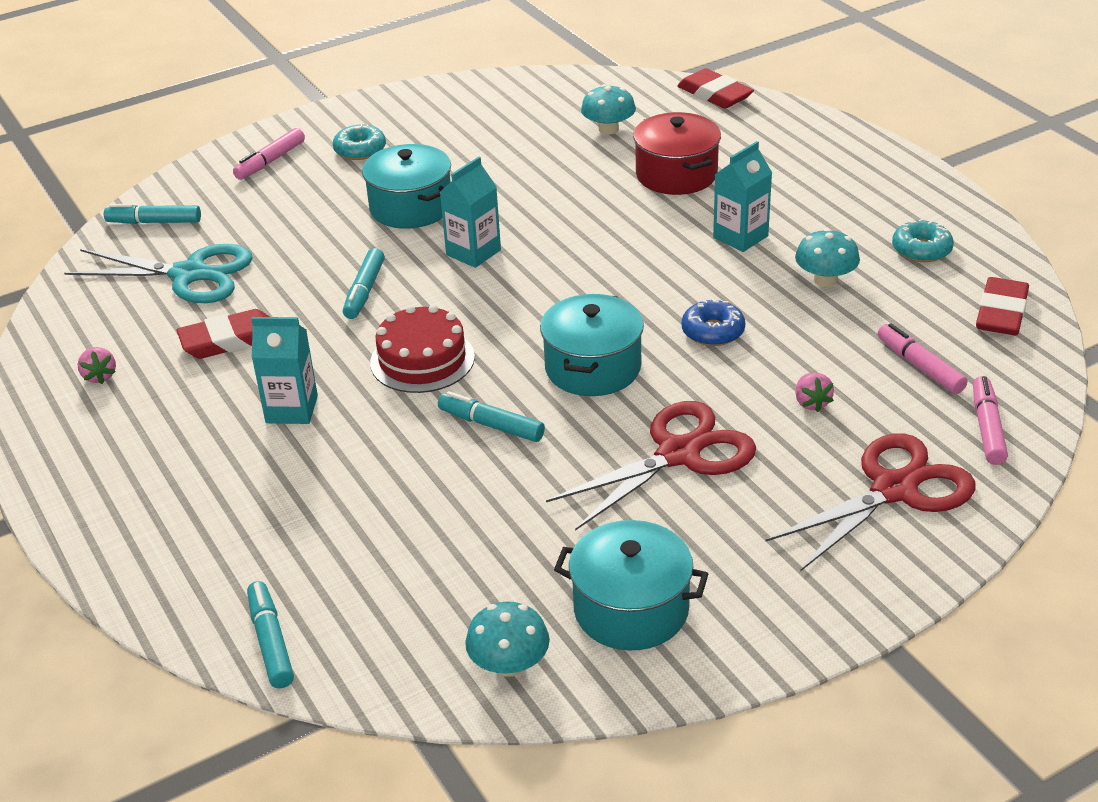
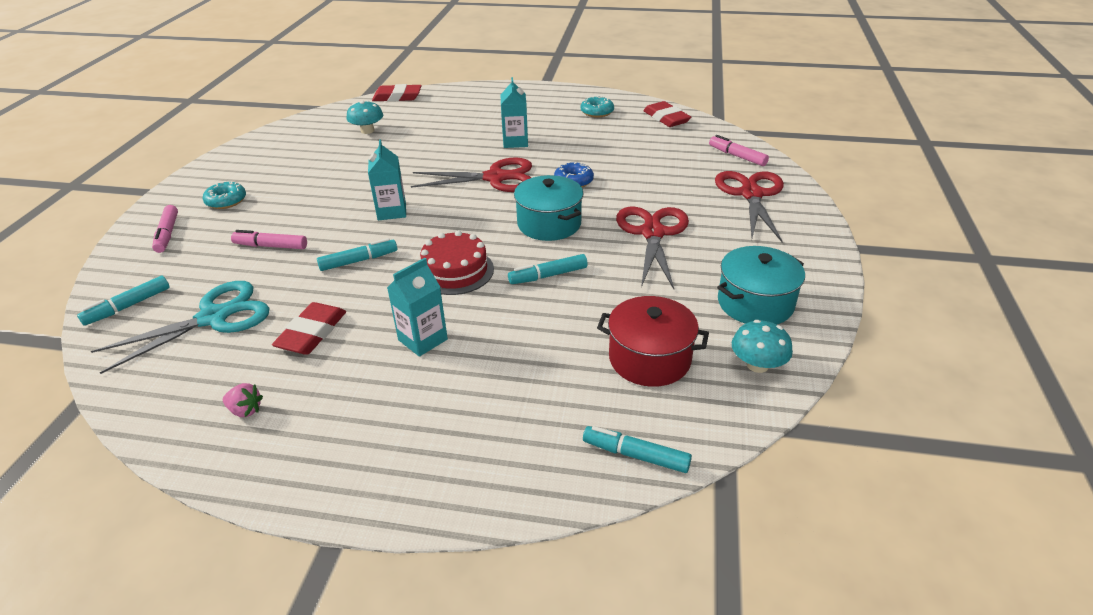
camera: 50 degrees left, 0 degrees up
(364, 291) = (359, 261): turquoise marker -> turquoise marker turned 75 degrees counterclockwise
(411, 207) = (313, 211): turquoise pot -> none
(637, 273) = (495, 178): none -> red scissors
(676, 174) = (438, 133): red pot -> red pot (649, 359)
(811, 403) = (664, 184): pink strawberry -> none
(825, 280) = (581, 139): turquoise mushroom -> none
(920, 366) = (675, 149): pink marker -> pink marker (271, 246)

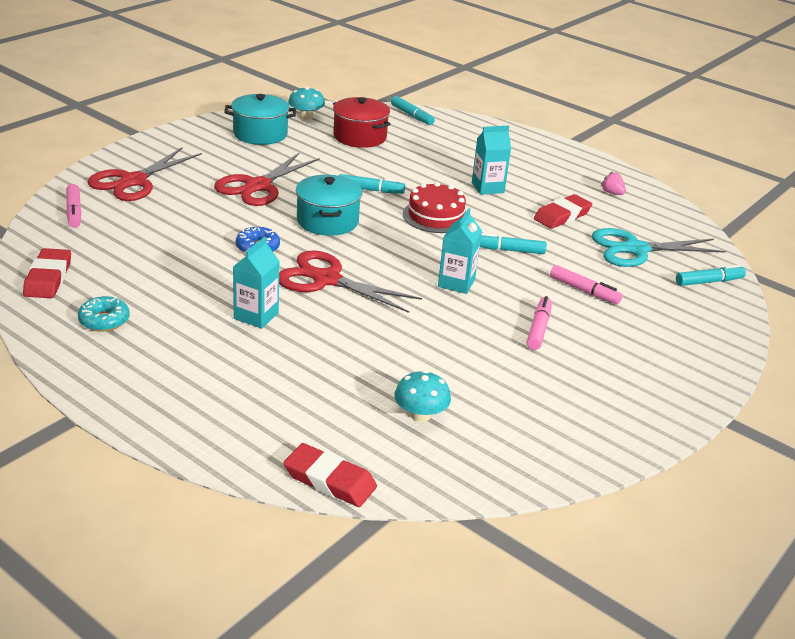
camera: 155 degrees left, 5 degrees down
(167, 234) = (690, 342): pink marker -> pink marker (538, 329)
(226, 201) = (629, 362): turquoise donut -> none

